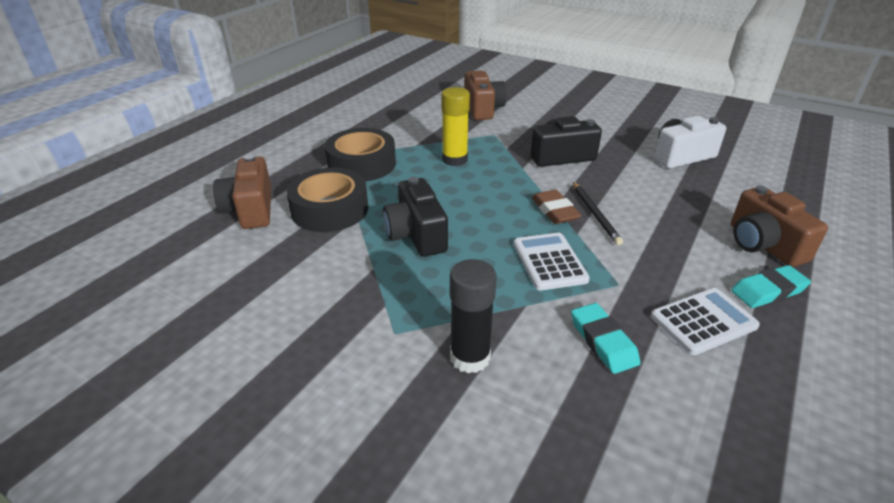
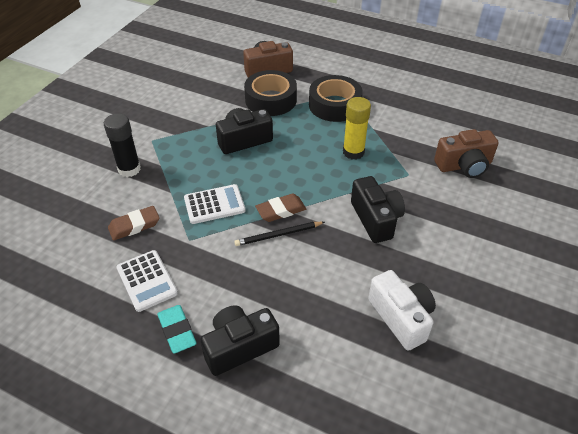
camera: 85 degrees right, 10 degrees up
(603, 341) = (134, 226): turquoise eraser -> brown eraser
(763, 245) = (239, 347): brown camera -> black camera

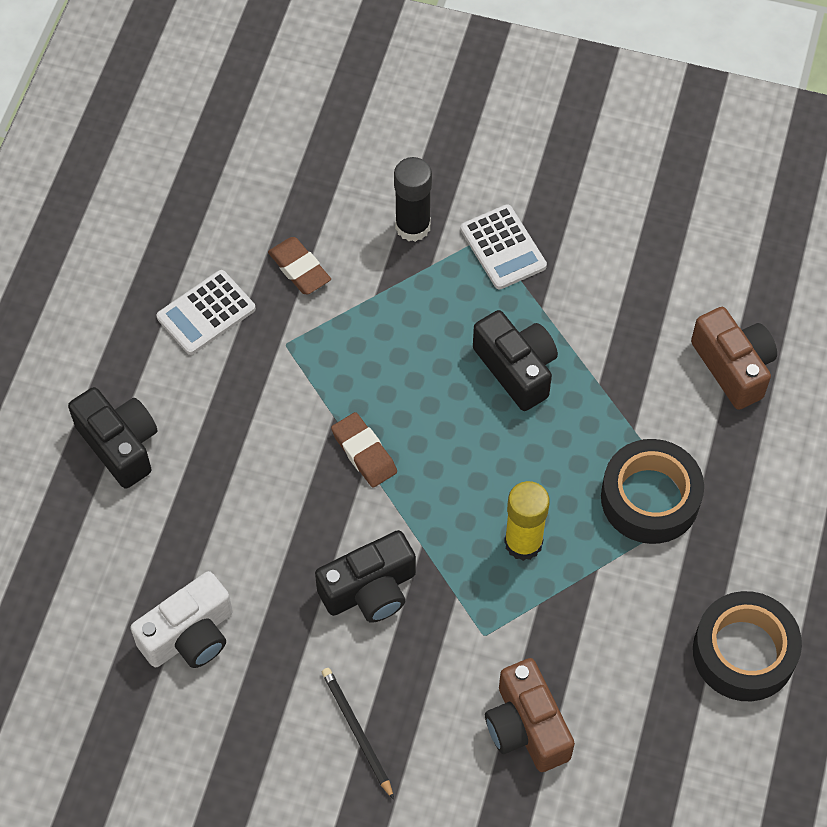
camera: 80 degrees right, 15 degrees up
(177, 331) = (134, 369): turquoise eraser -> none
(214, 205) = (359, 360): white calculator -> white calculator (503, 248)
(271, 100) = (639, 389): black tape -> black tape (744, 652)
(278, 235) = (314, 458): black pencil -> black pencil (357, 732)

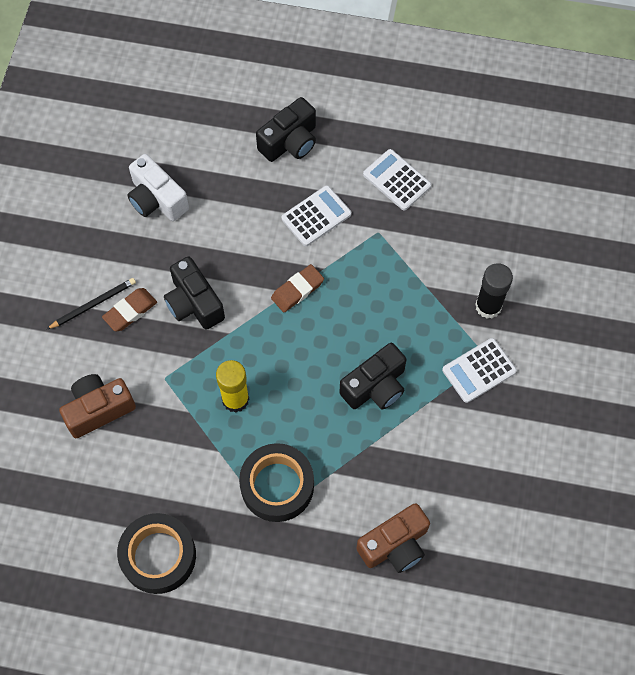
camera: 85 degrees right, 5 degrees up
(249, 419) = (316, 216): none -> white calculator
(299, 269) = (441, 234): brown eraser -> brown eraser (130, 311)

